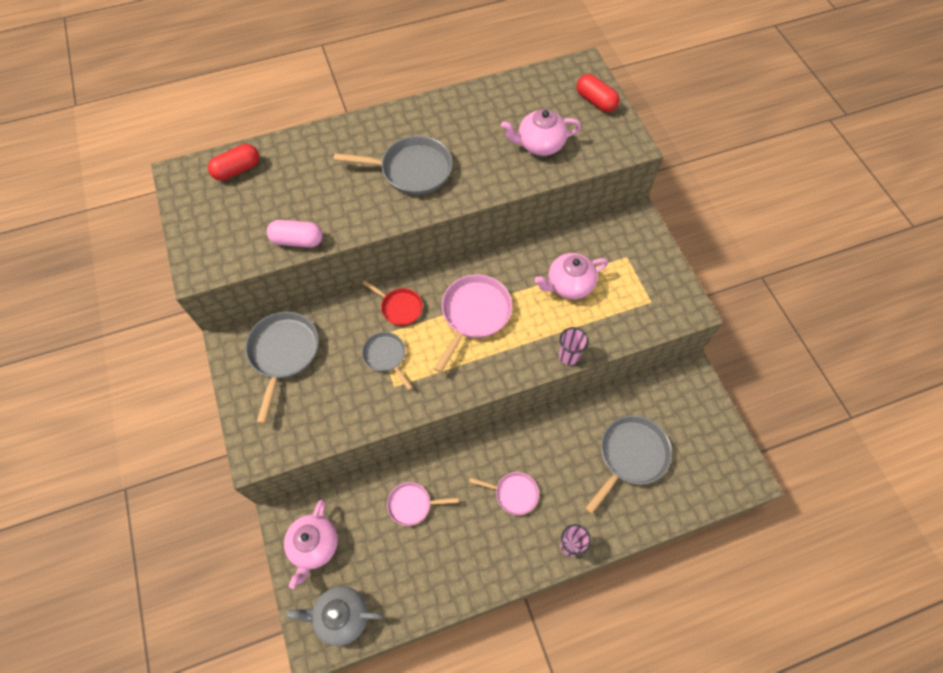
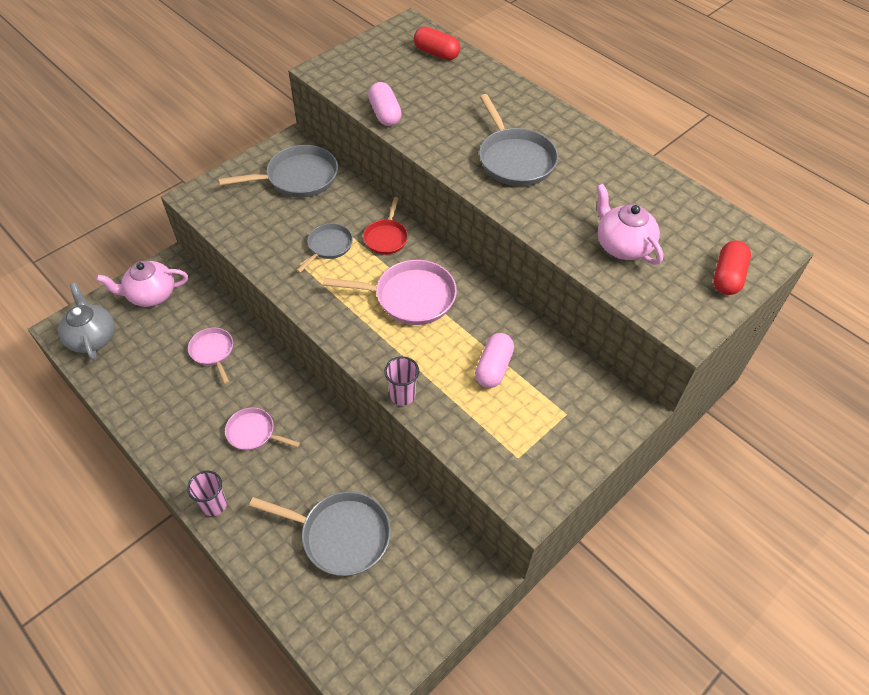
camera: 65 degrees right, 10 degrees down
(513, 493) = (254, 433): pink pan -> pink pan turned 120 degrees clockwise
(569, 285) = (493, 368): pink teapot -> pink capsule

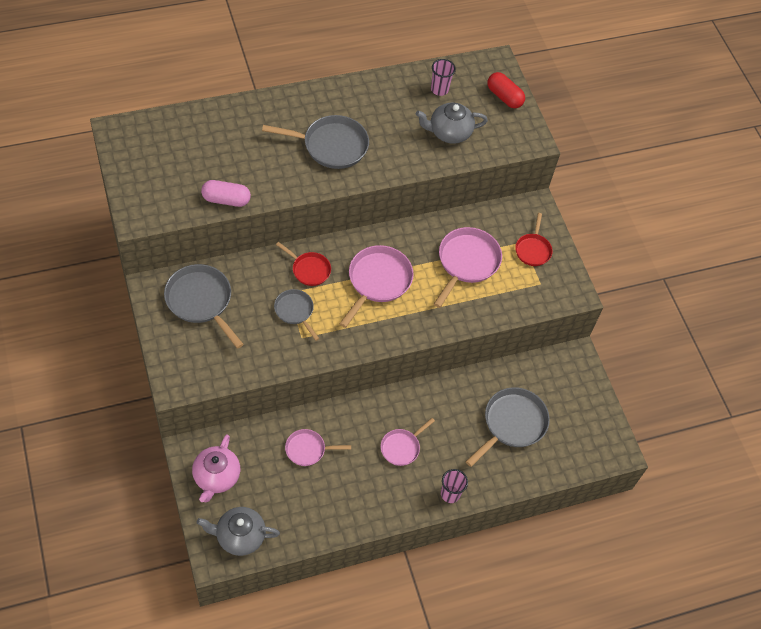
camera: 70 degrees left, 5 degrees up
(298, 178) = (201, 301): grey pan -> grey pan turned 45 degrees counterclockwise
(402, 395) = (461, 324): pink cup -> pink cup (439, 89)
(436, 53) = (171, 131): red capsule -> none
(493, 368) = (466, 262): pink capsule -> pink pan
(563, 429) = (533, 250): none -> red pan
(622, 245) = (449, 132): pink teapot -> grey teapot

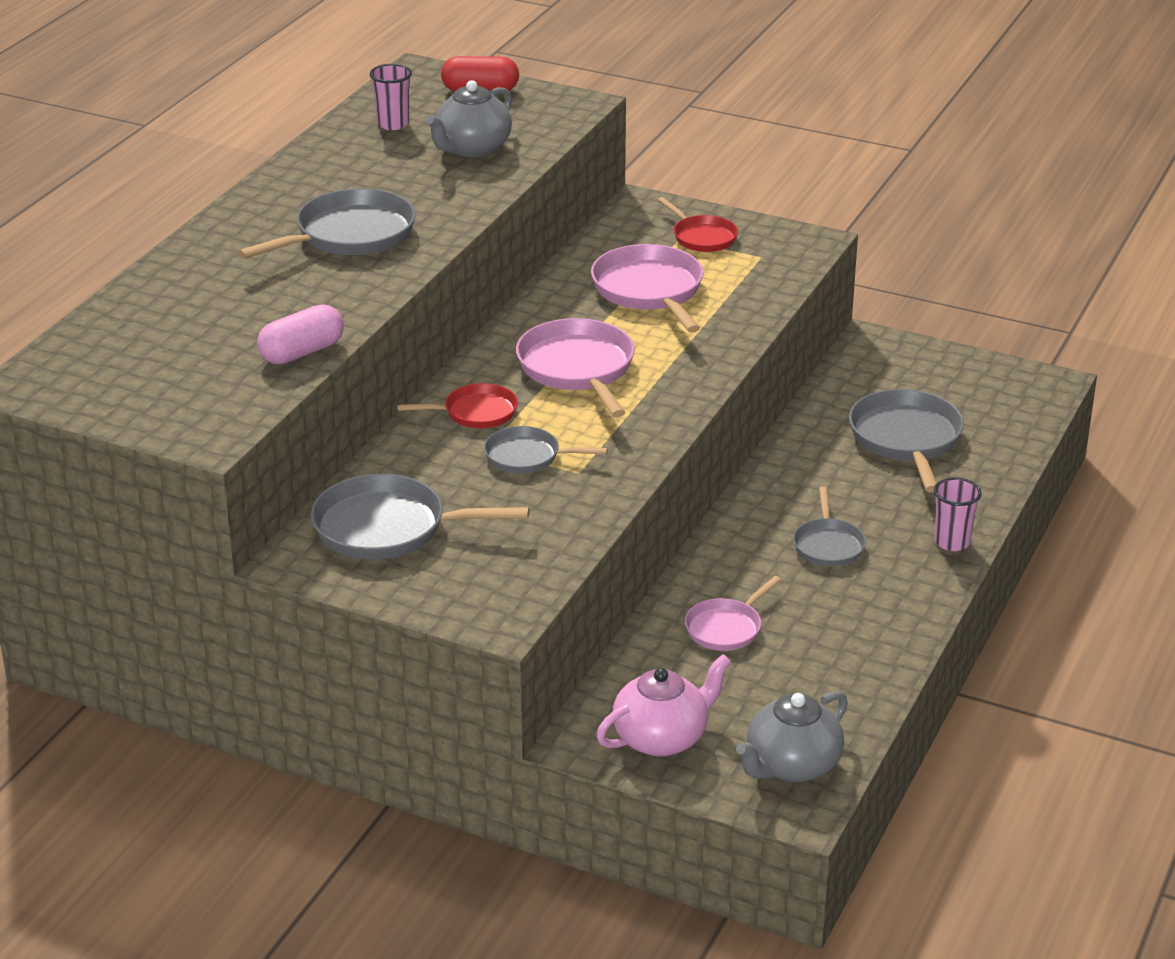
camera: 40 degrees left, 25 degrees down
(216, 477) = (662, 738): pink teapot -> pink teapot turned 90 degrees counterclockwise
(401, 447) = (828, 545): pink pan -> grey pan

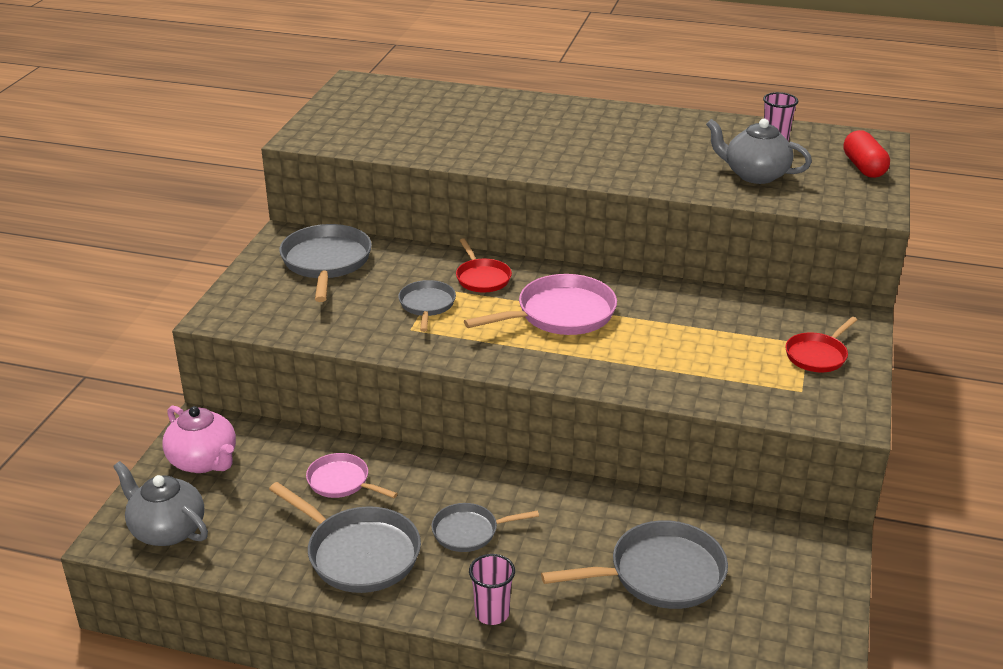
camera: 80 degrees right, 0 degrees up
(302, 352) = (414, 151): pink capsule -> none
(349, 235) = (585, 147): grey pan -> grey pan (358, 553)
(650, 291) = (703, 336): pink pan -> none

